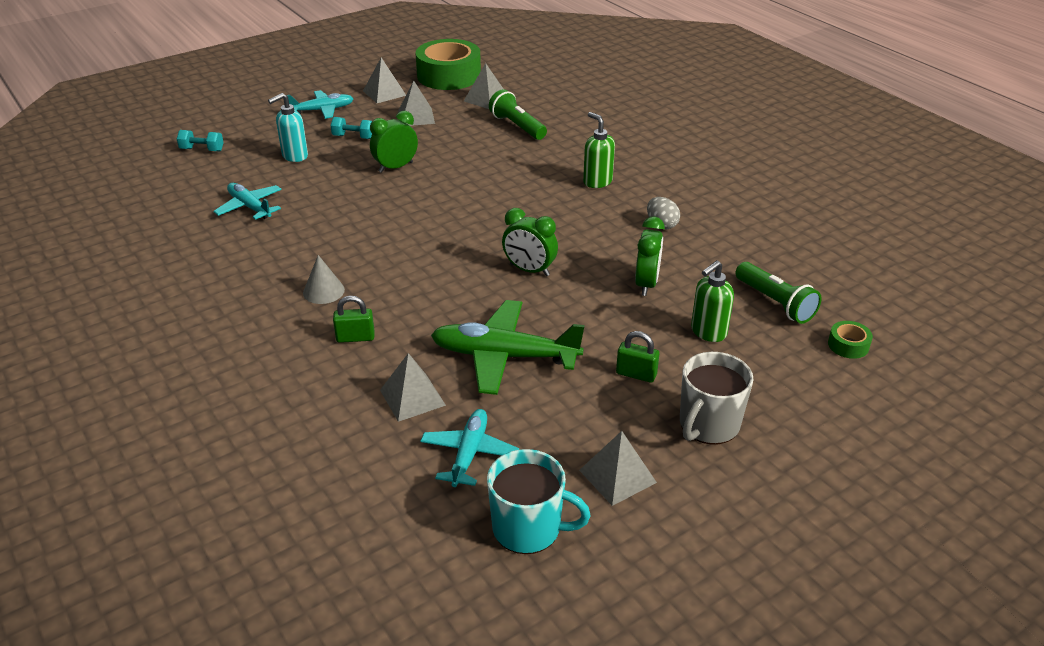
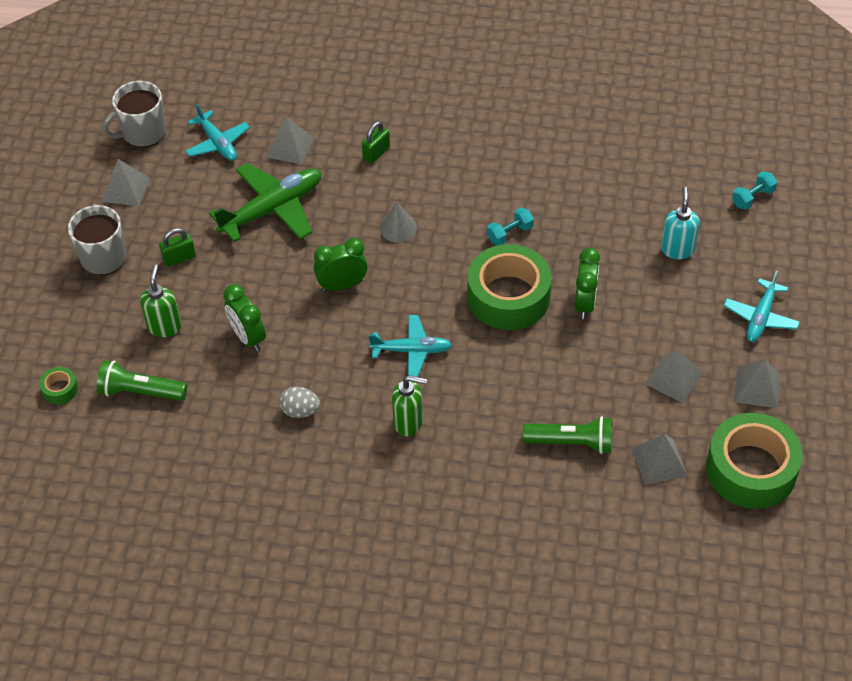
camera: 135 degrees right, 15 degrees up
(250, 207) = (612, 182): turquoise plane -> turquoise plane (412, 350)
(323, 291) = (446, 165): grey cone -> grey cone (398, 228)
(353, 137) = (675, 308): turquoise dumbbell -> turquoise dumbbell (510, 234)
(432, 196) = (508, 297): none -> green tape
(528, 528) = (143, 133): turquoise mug -> grey mug

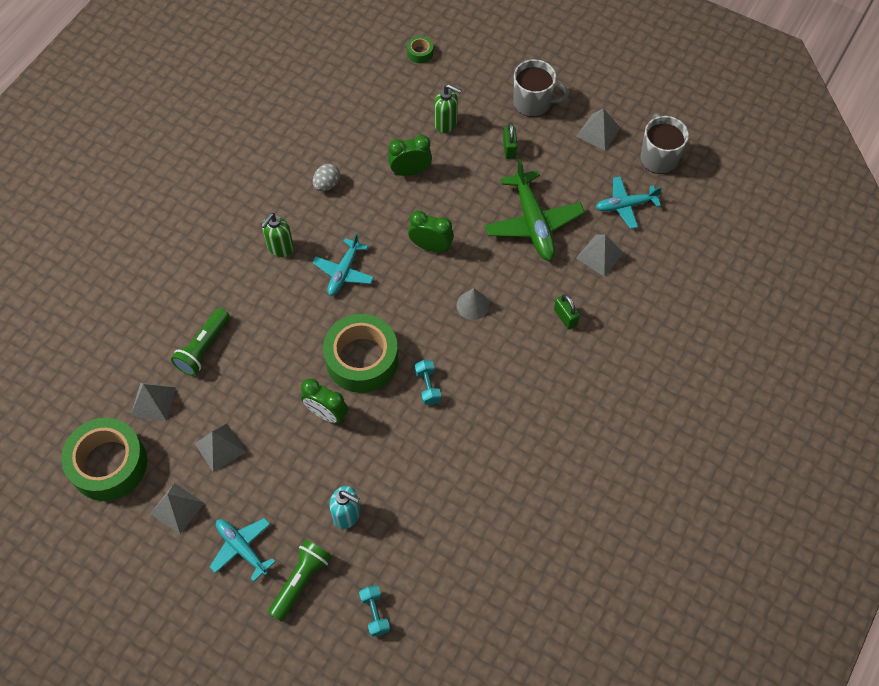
camera: 110 degrees right, 10 degrees up
(140, 392) = (394, 96): green flashlight -> green flashlight (301, 581)
(342, 285) = (431, 246): green clock -> green clock turned 75 degrees counterclockwise

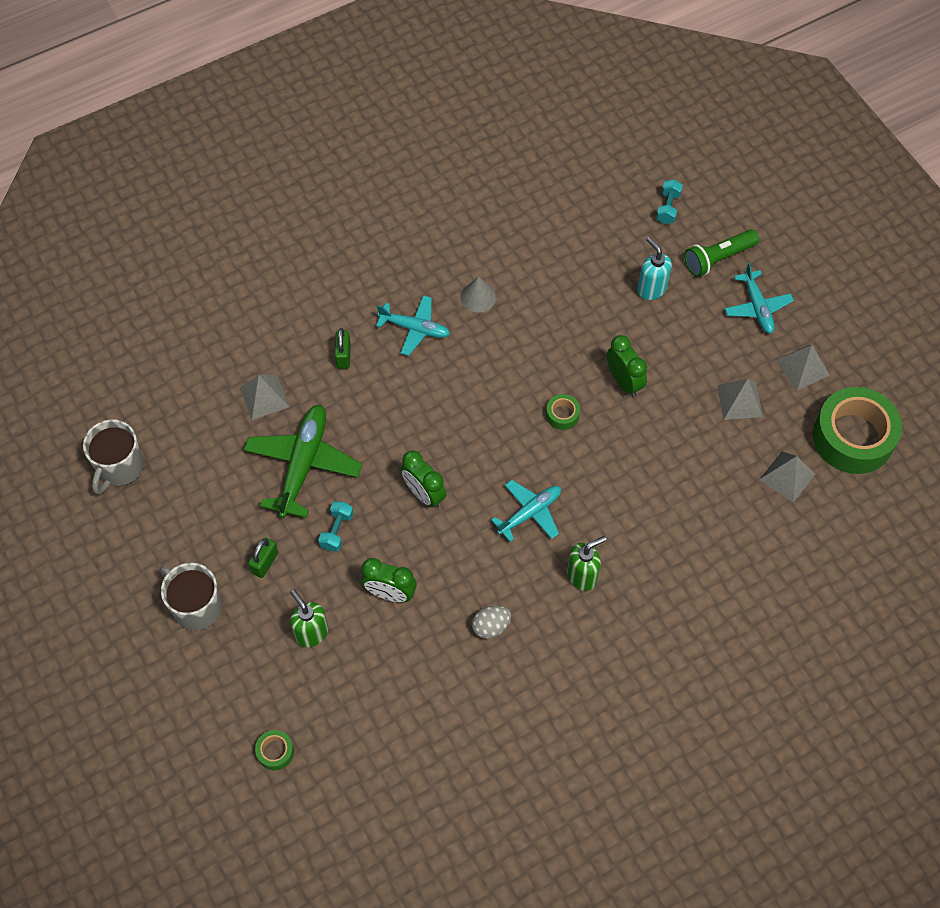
camera: 150 degrees left, 0 degrees up
(203, 348) = (714, 506): green flashlight -> none
(362, 359) = (562, 415): green tape -> green tape, size x0.42
(428, 386) = (515, 359): turquoise dumbbell -> turquoise dumbbell (337, 531)
(472, 305) = (422, 412): grey cone -> grey cone (478, 297)
(598, 132) = (156, 531): grey pyramid -> none
(625, 205) = (197, 434): turquoise plane -> turquoise plane (415, 328)

